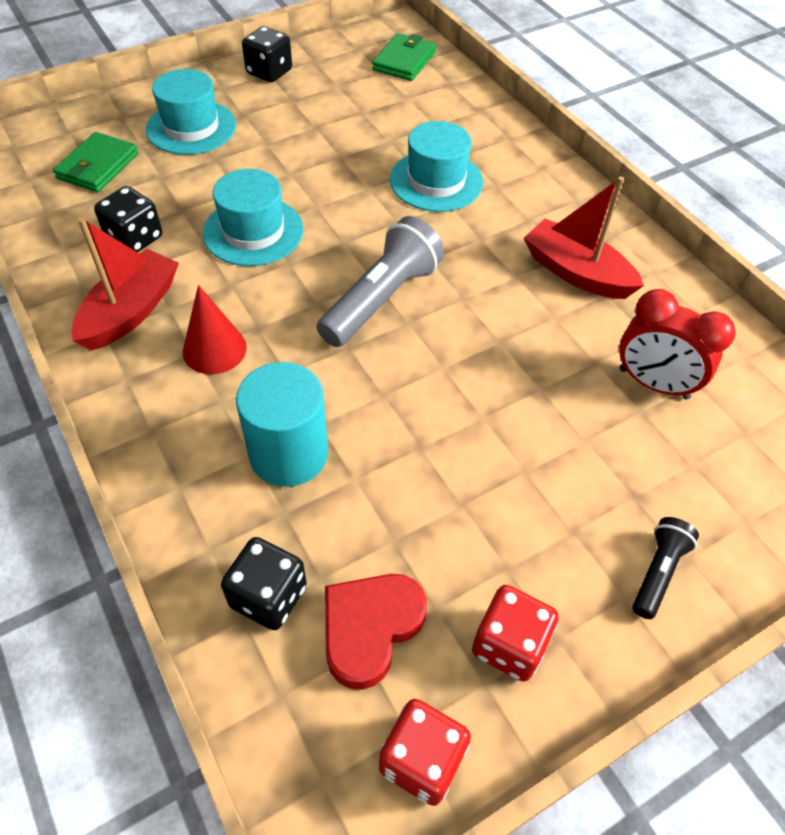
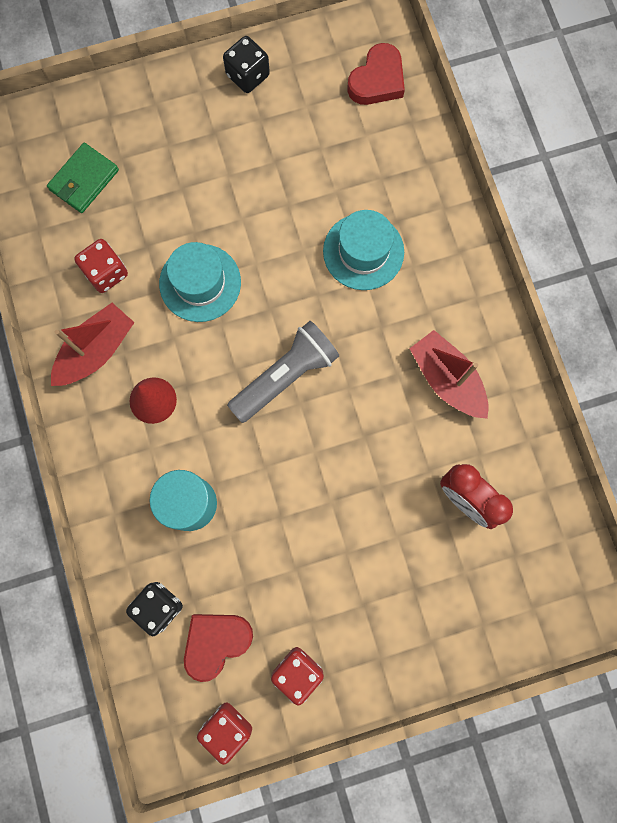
camera: 15 degrees right, 25 degrees up
(134, 238) = (106, 273): black dice -> red dice
(191, 127) = (167, 143): turquoise hat -> none
(404, 61) = (377, 80): green wallet -> red heart
(658, 572) = (408, 646): black flashlight -> none

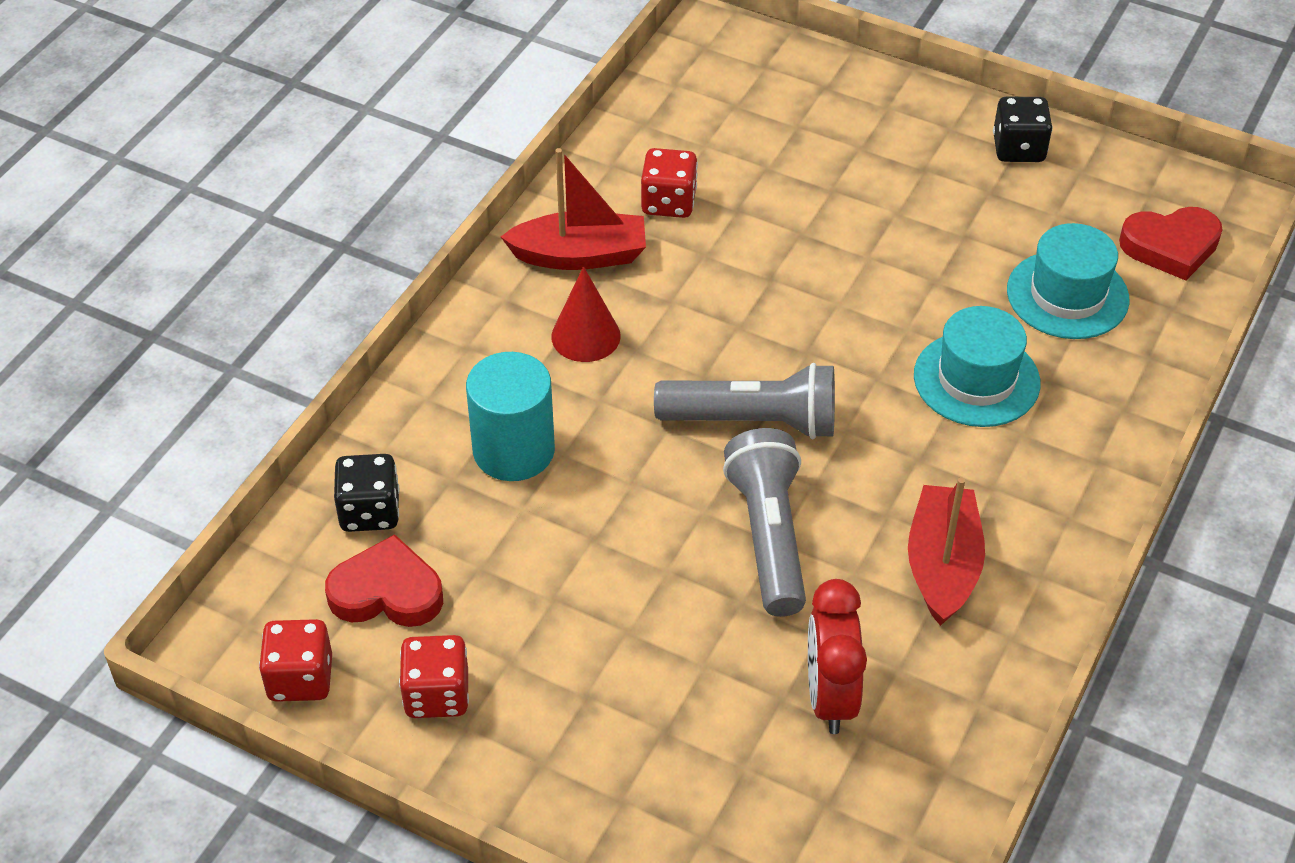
camera: 45 degrees right, 30 degrees down
(84, 180) = (738, 118): green wallet -> none
(200, 283) = (757, 278): turquoise hat -> turquoise hat (1067, 295)
(357, 437) = (769, 536): none -> grey flashlight

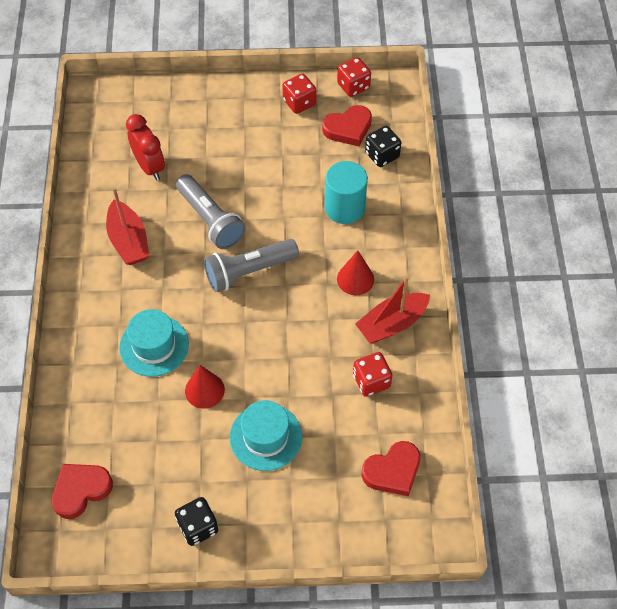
camera: 150 degrees right, 10 degrees up
(718, 104) = (392, 471): none -> red heart
(925, 289) = (204, 390): none -> red cone
(1067, 295) = (127, 424): turquoise hat -> turquoise hat (265, 437)

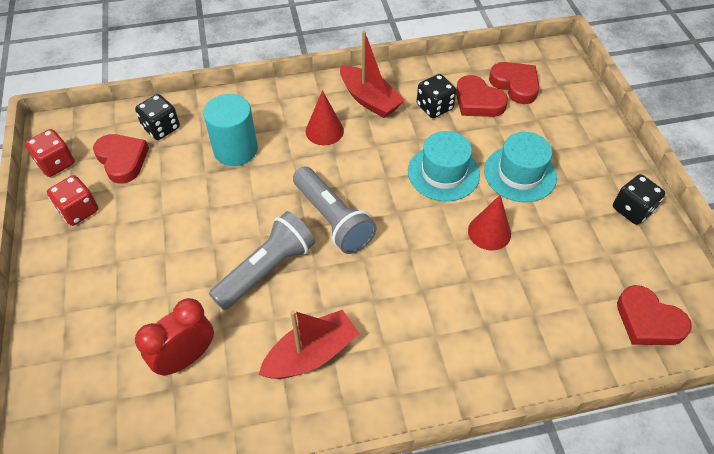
camera: 100 degrees left, 5 degrees down
(154, 346) = (452, 291): turquoise hat -> turquoise hat (443, 173)
(371, 381) = (434, 107): red dice -> black dice
(372, 425) = (478, 101): none -> red heart

